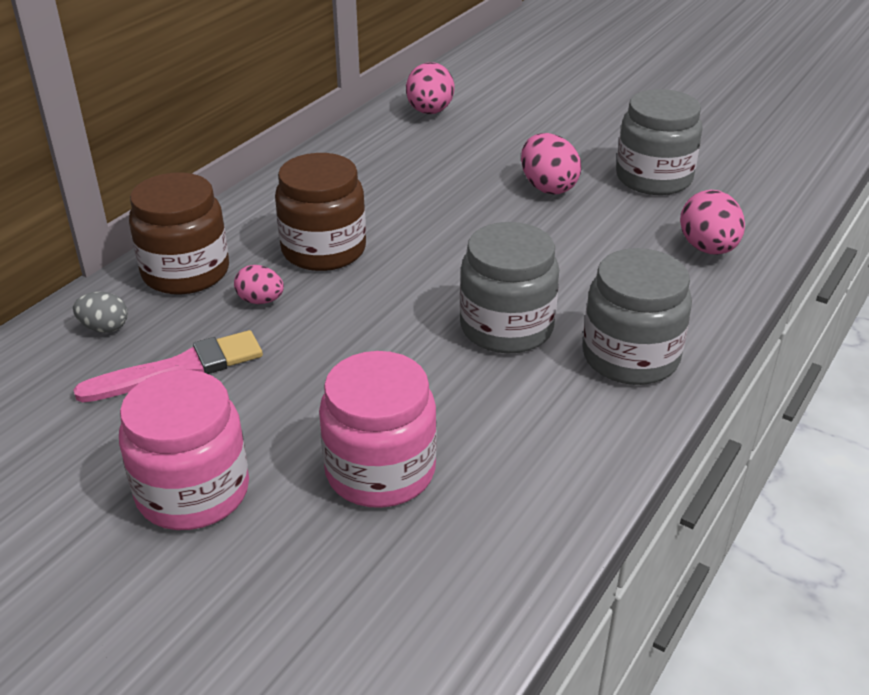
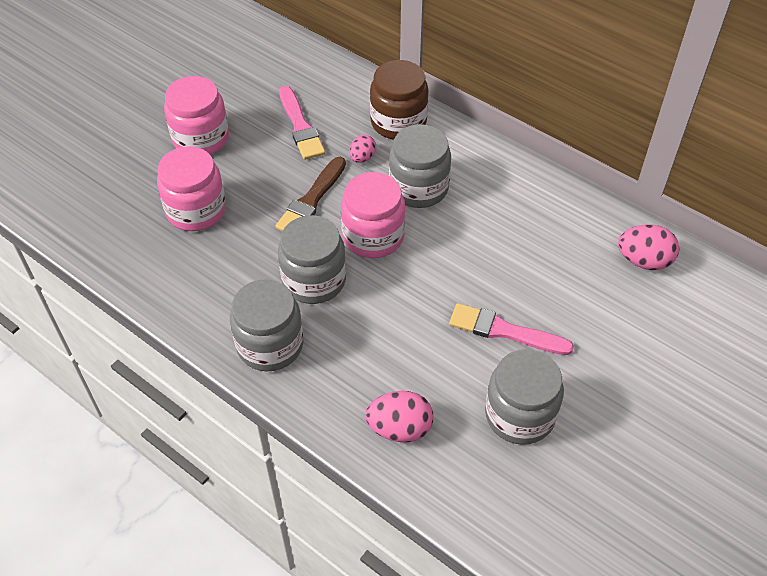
camera: 95 degrees right, 15 degrees up
(104, 328) = (344, 93): grey egg -> none
(324, 250) = (418, 188): brown jar -> grey jar
(350, 343) = (311, 200): none -> brown brush
(417, 282) = (373, 236): none -> pink jar
(548, 187) = (504, 331): pink egg -> pink brush

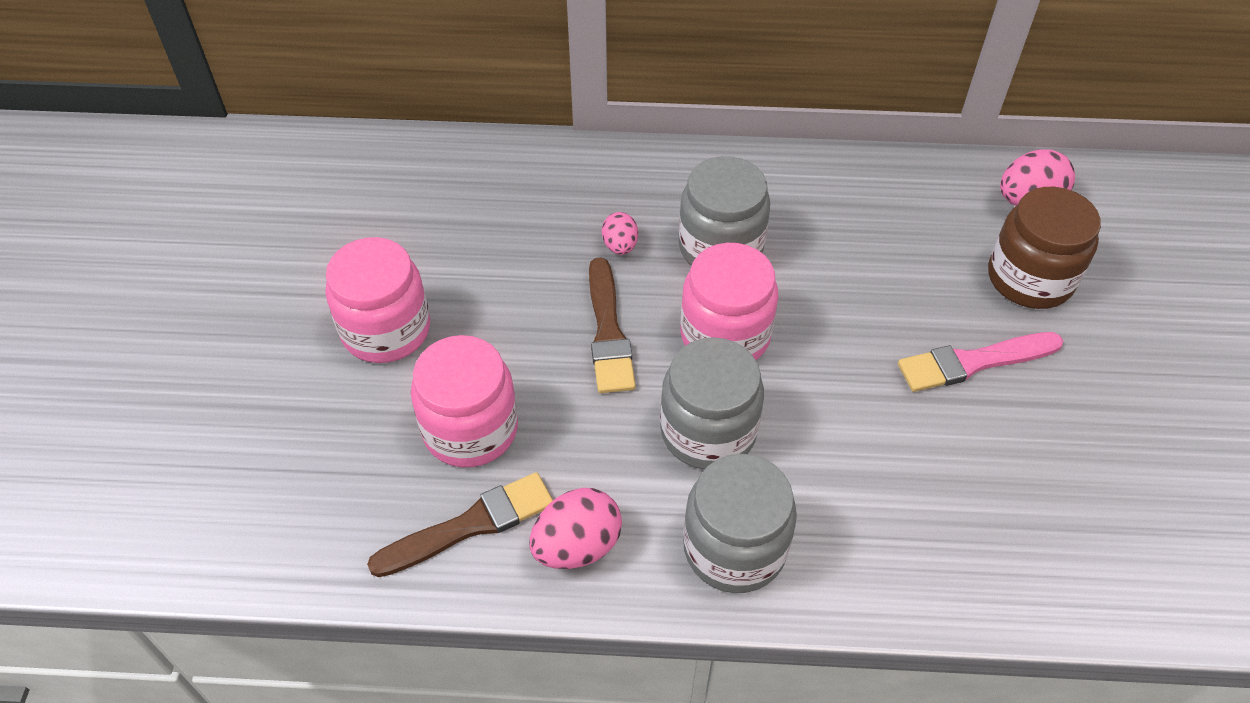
camera: 35 degrees left, 0 degrees up
(153, 256) = (470, 525): none -> brown brush
(300, 126) = (505, 246): pink brush -> none
(398, 122) = (621, 180): brown jar -> brown jar (1030, 278)
(399, 428) = (979, 552): pink egg -> pink egg (577, 546)
(519, 415) = (1081, 449): grey jar -> none

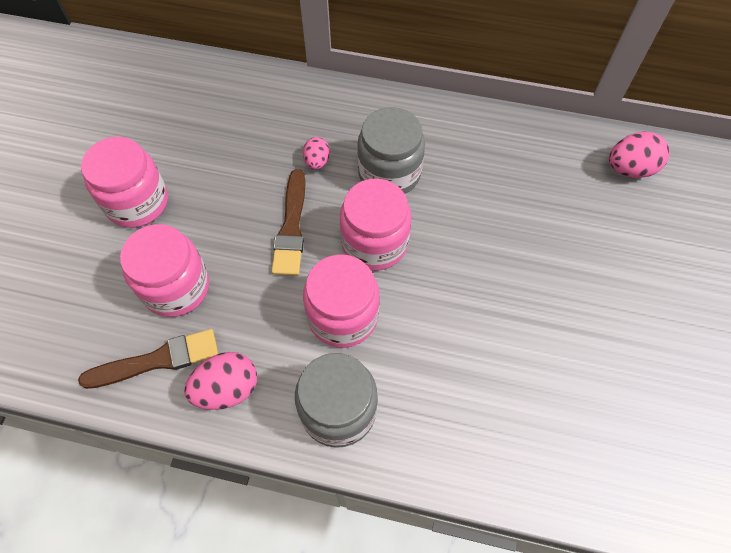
camera: 10 degrees right, 10 degrees up
(708, 431) = (343, 316): grey jar -> pink jar
(973, 362) = (553, 293): pink brush -> none
(1030, 278) = (614, 232): brown jar -> none

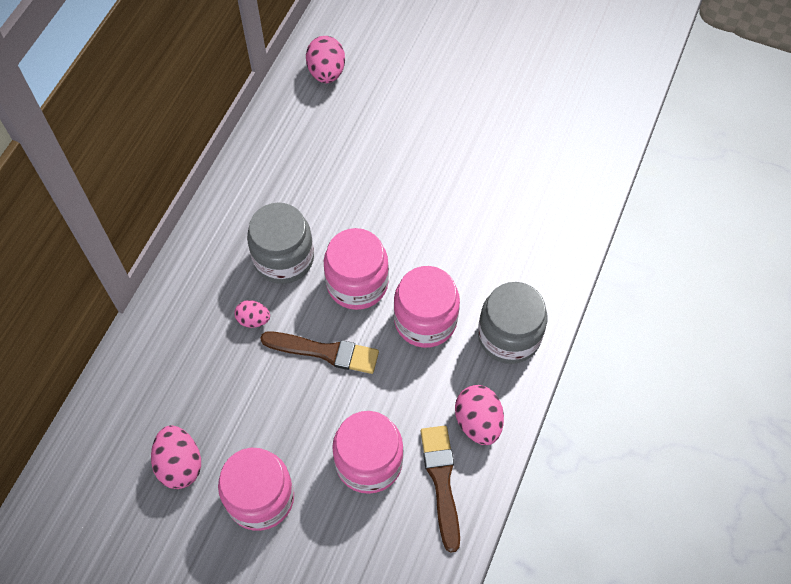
camera: 80 degrees left, 0 degrees up
(167, 136) = (180, 464): none -> pink egg

